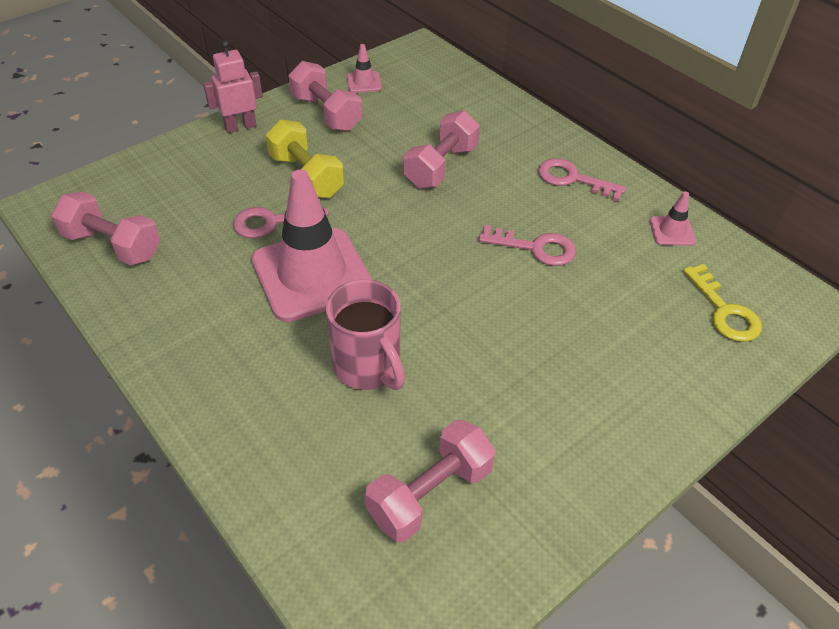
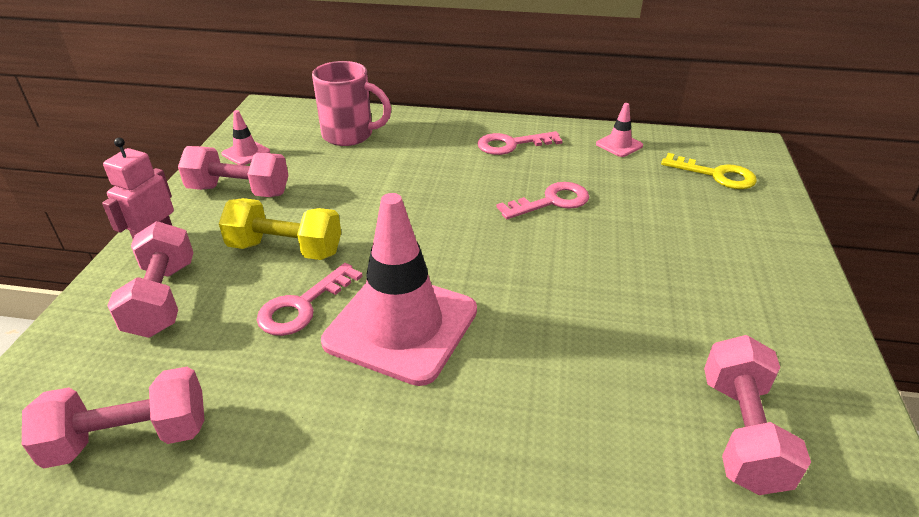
camera: 40 degrees left, 10 degrees down
(368, 367) = (555, 369): pink mug -> pink mug (349, 135)
(441, 166) = (401, 183): pink dumbbell -> pink dumbbell (162, 298)

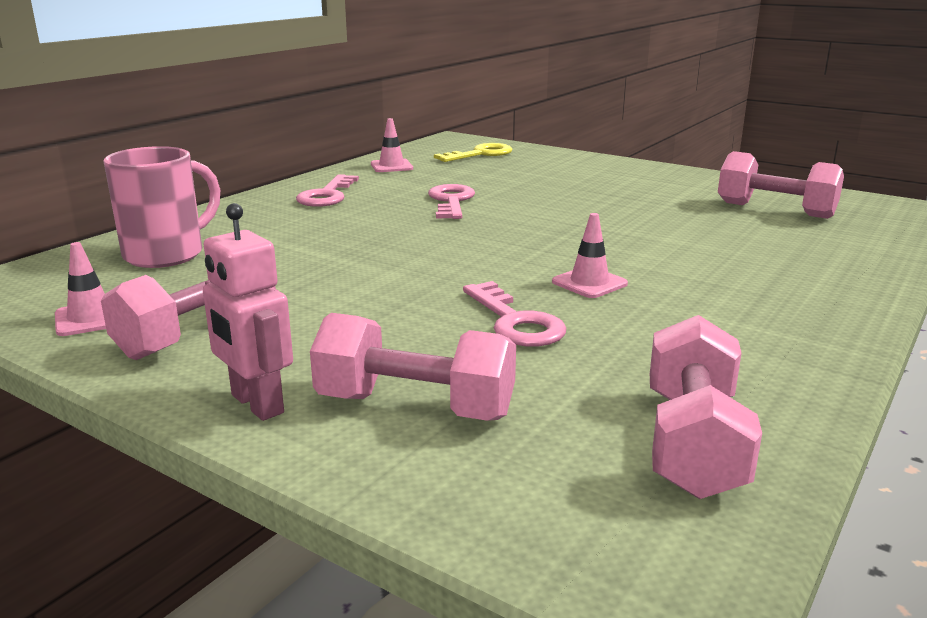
camera: 65 degrees left, 15 degrees down
(285, 249) = (389, 319): yellow dumbbell -> none
(401, 326) = (589, 283): pink traffic cone -> pink traffic cone, size x0.42

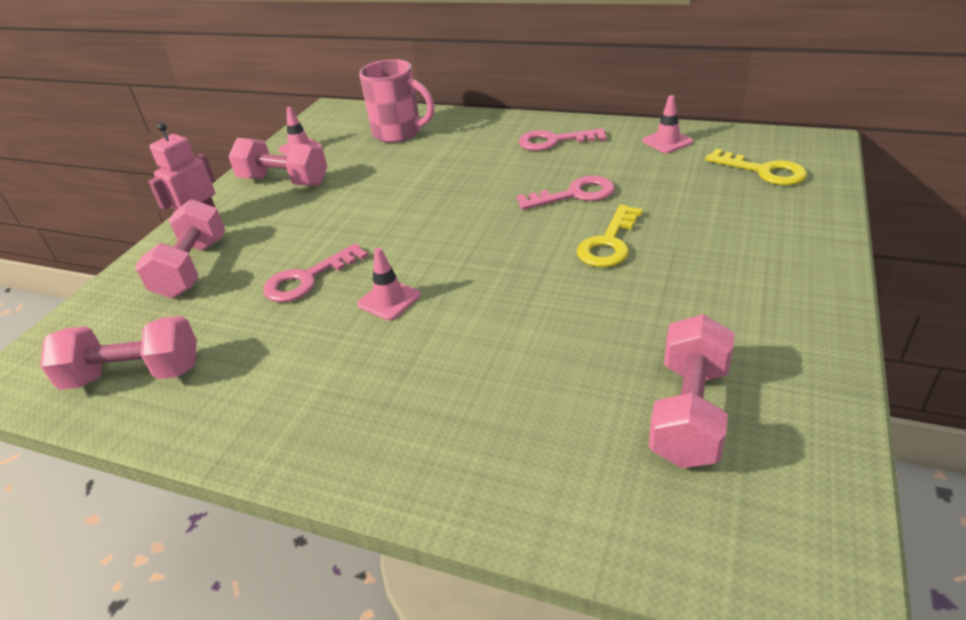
camera: 80 degrees right, 15 degrees up
(548, 201) = (609, 243): none -> yellow key

